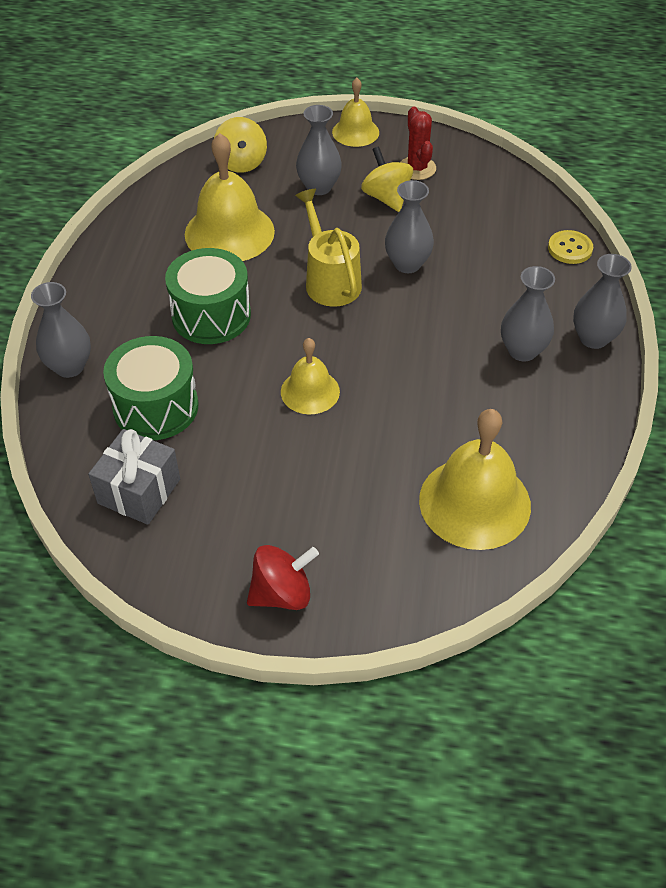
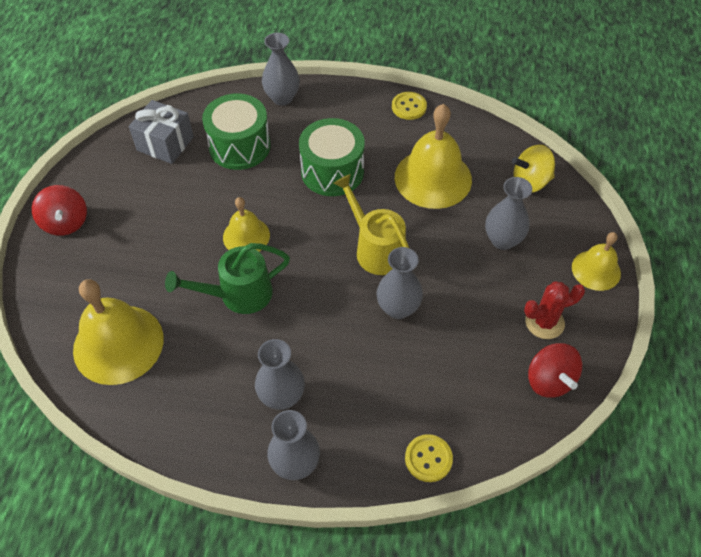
camera: 90 degrees right, 5 degrees up
(110, 248) = (409, 107): none -> yellow button
(329, 280) = (375, 248): yellow watering can -> yellow watering can turned 105 degrees counterclockwise
(386, 198) = (493, 294): yellow spinning top -> none
(397, 394) = (238, 295): none -> green watering can
(479, 171) = (549, 380): none -> red spinning top

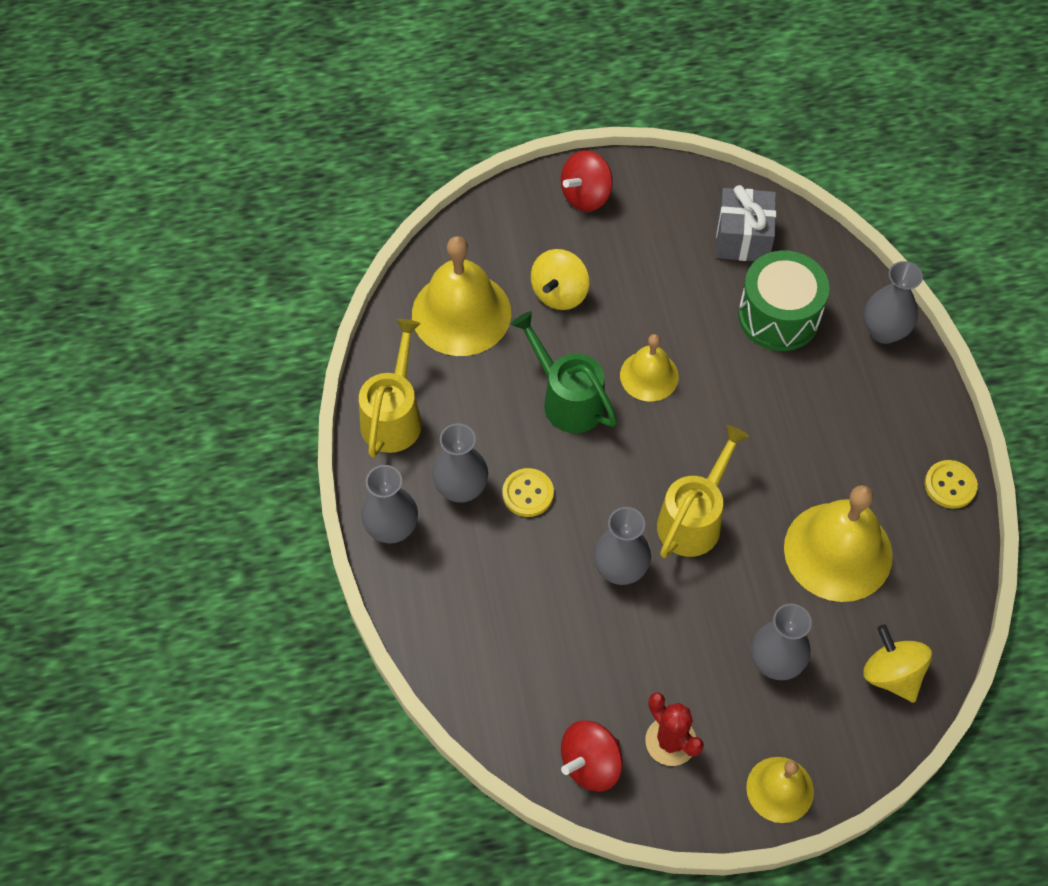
camera: 70 degrees right, 5 degrees up
(142, 269) = (559, 293): none -> yellow spinning top
(187, 428) = (394, 415): none -> yellow watering can
(332, 171) = (790, 431): green drum -> none
(428, 459) = (444, 657): yellow button -> yellow button (528, 493)

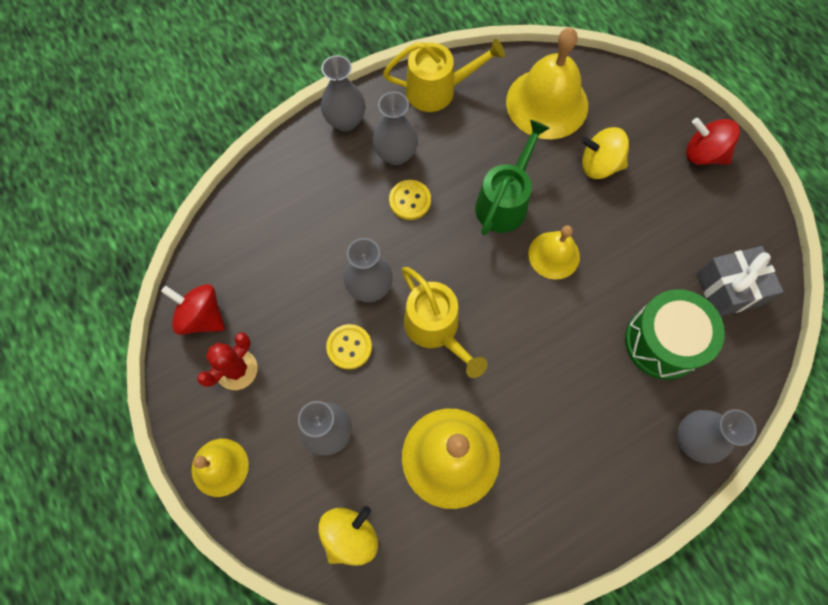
camera: 70 degrees right, 10 degrees up
(694, 518) = (436, 330): yellow watering can -> yellow watering can turned 45 degrees clockwise
(950, 485) = (557, 543): yellow button -> yellow button (349, 347)

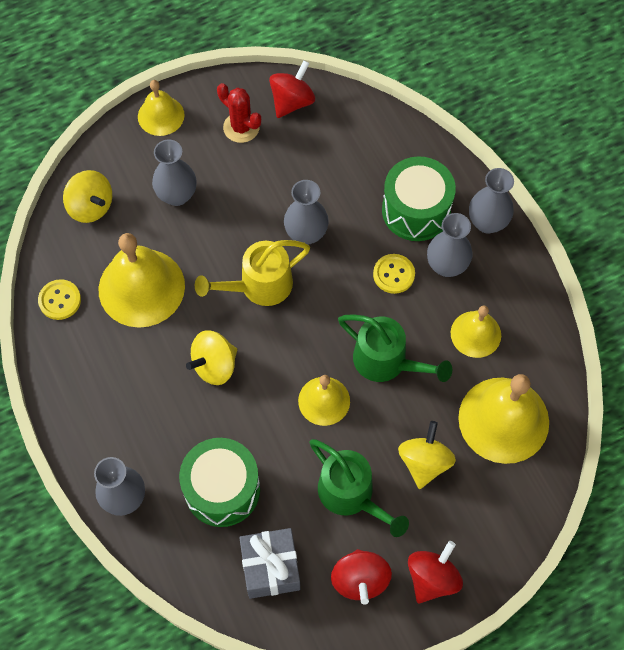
camera: 95 degrees right, 5 degrees down
(335, 184) = (416, 210): none -> green drum
(349, 347) = (250, 214): yellow button -> yellow button (60, 300)
(438, 90) = (523, 312): yellow watering can -> none
(465, 127) = (475, 334): none -> yellow bell
(532, 365) = (214, 365): none -> yellow spinning top
(643, 223) = (352, 495): none -> green watering can
(720, 211) = (360, 580): none -> red spinning top

